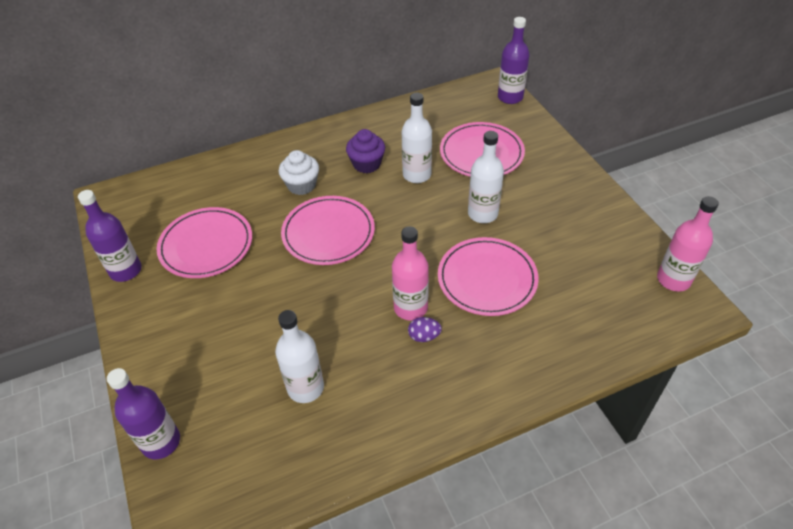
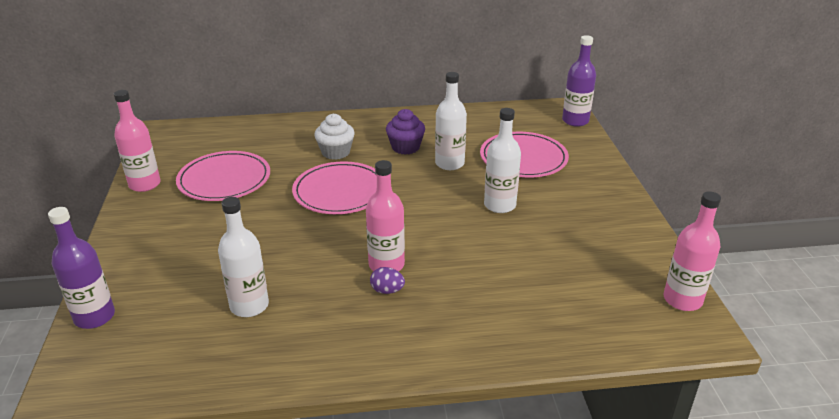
camera: 15 degrees right, 15 degrees down
(125, 270) = (144, 184): purple bottle -> pink bottle
(487, 279) = (476, 258): pink plate -> none

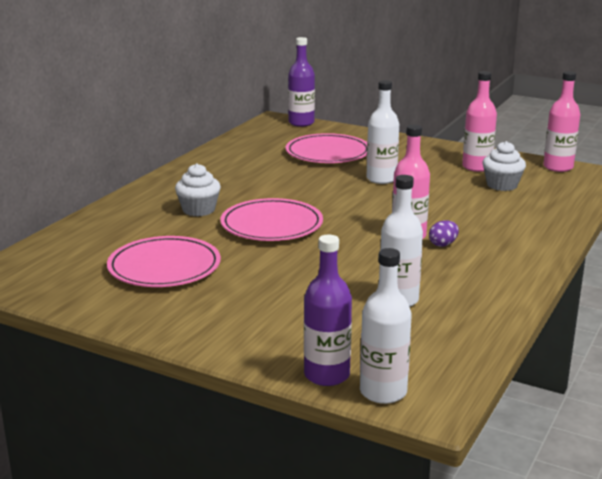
camera: 55 degrees left, 10 degrees down
(144, 184) = (103, 308): pink bottle -> pink bottle (477, 167)
(405, 147) = (239, 183): purple cupcake -> none
(449, 163) = (294, 176): white bottle -> white bottle (383, 392)
(576, 278) = (502, 185): none -> white cupcake

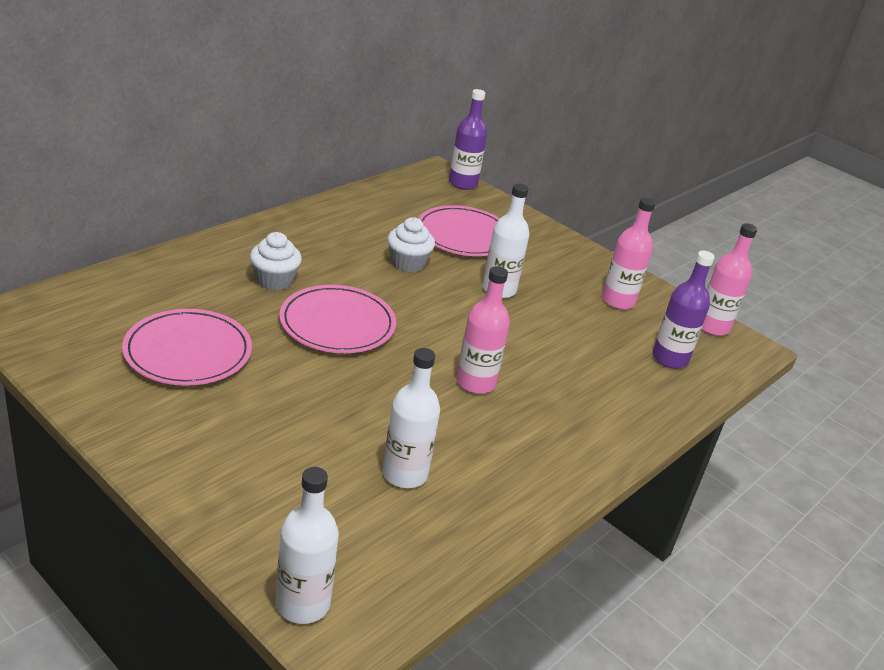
camera: 10 degrees right, 10 degrees up
(326, 375) = (258, 559): purple bottle -> purple bottle (670, 358)
(443, 244) = (506, 406): purple egg -> none
(502, 185) = (629, 336): white cupcake -> white cupcake (408, 263)

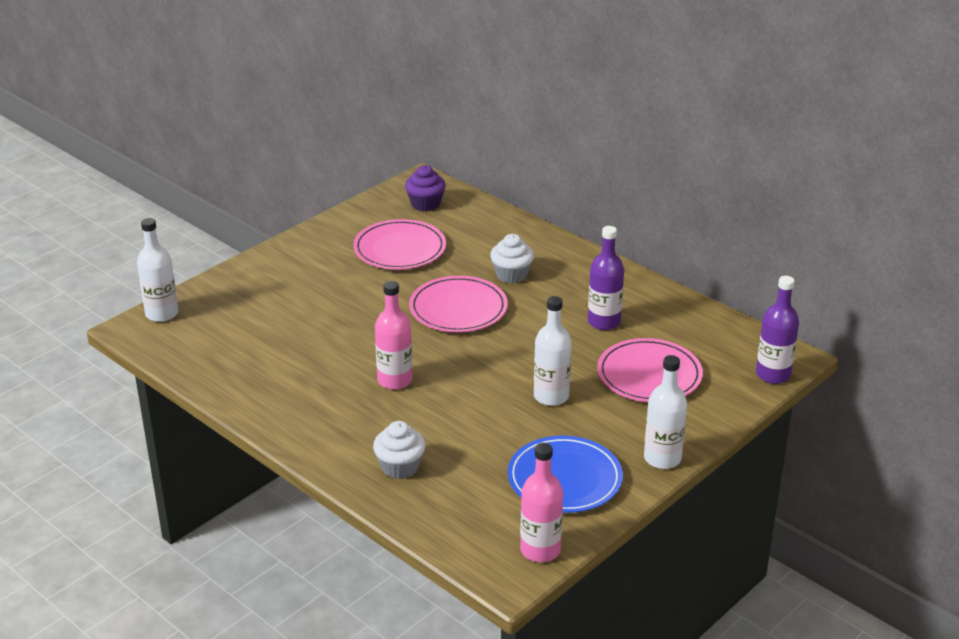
camera: 95 degrees right, 0 degrees up
(77, 319) = (425, 204): none -> purple cupcake
(404, 474) = (278, 347): white bottle -> white bottle (662, 458)
(408, 263) = (574, 341): white cupcake -> white cupcake (400, 467)
(618, 301) = (564, 479): pink bottle -> blue plate
(670, 358) = (466, 506): purple bottle -> purple bottle (604, 322)

